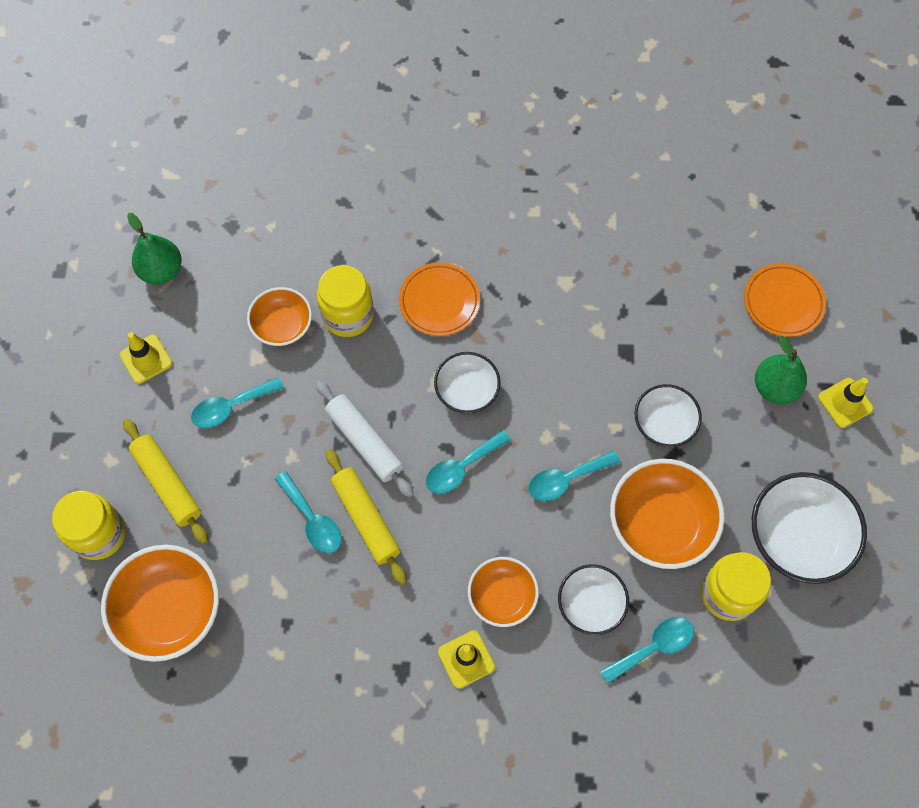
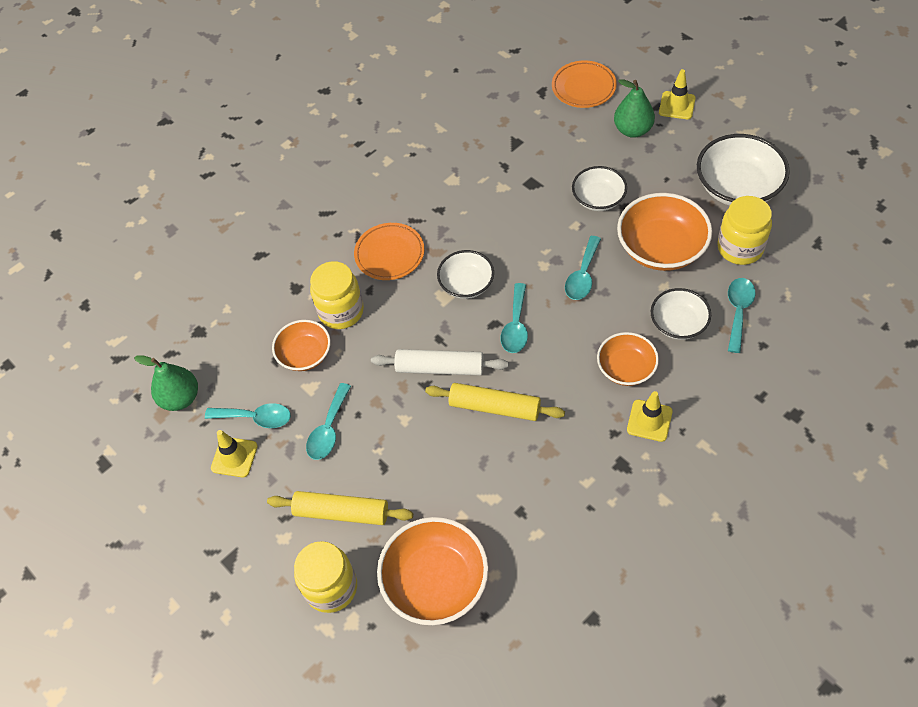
camera: 40 degrees left, 10 degrees down
(312, 520) = (462, 440): turquoise spoon -> turquoise spoon (256, 418)

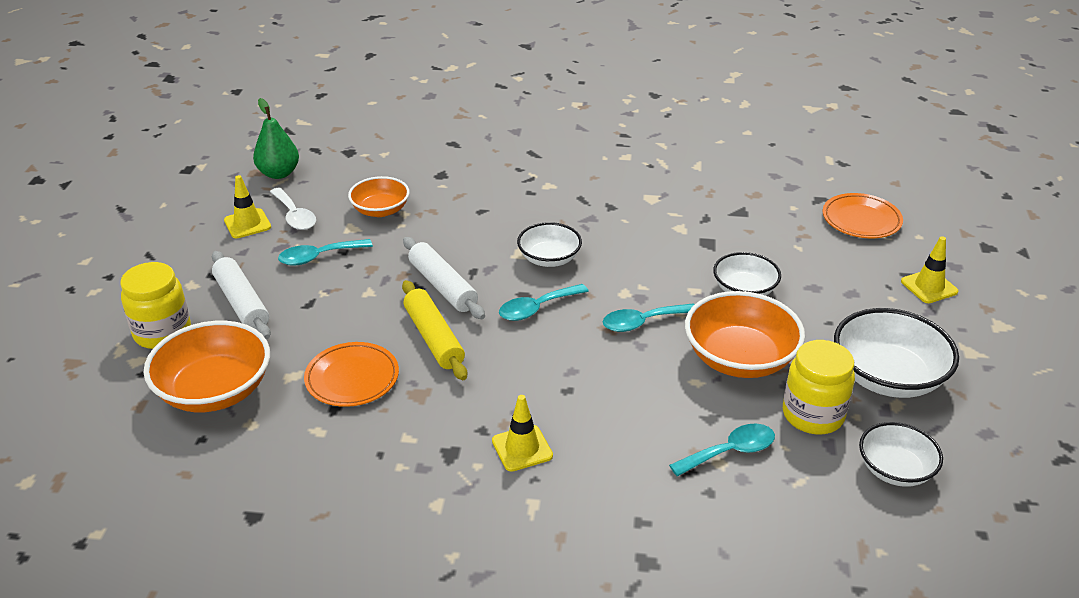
camera: 45 degrees right, 20 degrees down
(256, 418) = (294, 216): turquoise spoon -> white spoon
(341, 311) = (443, 207): yellow jar -> none
(341, 512) = (242, 303): yellow rolling pin -> white rolling pin
(389, 254) = (531, 203): orange plate -> orange plate (352, 378)
(626, 368) = (567, 402): orange bowl -> none
(632, 130) = (856, 273): green pear -> none
(678, 323) = (662, 414): white bowl -> white bowl (895, 470)

